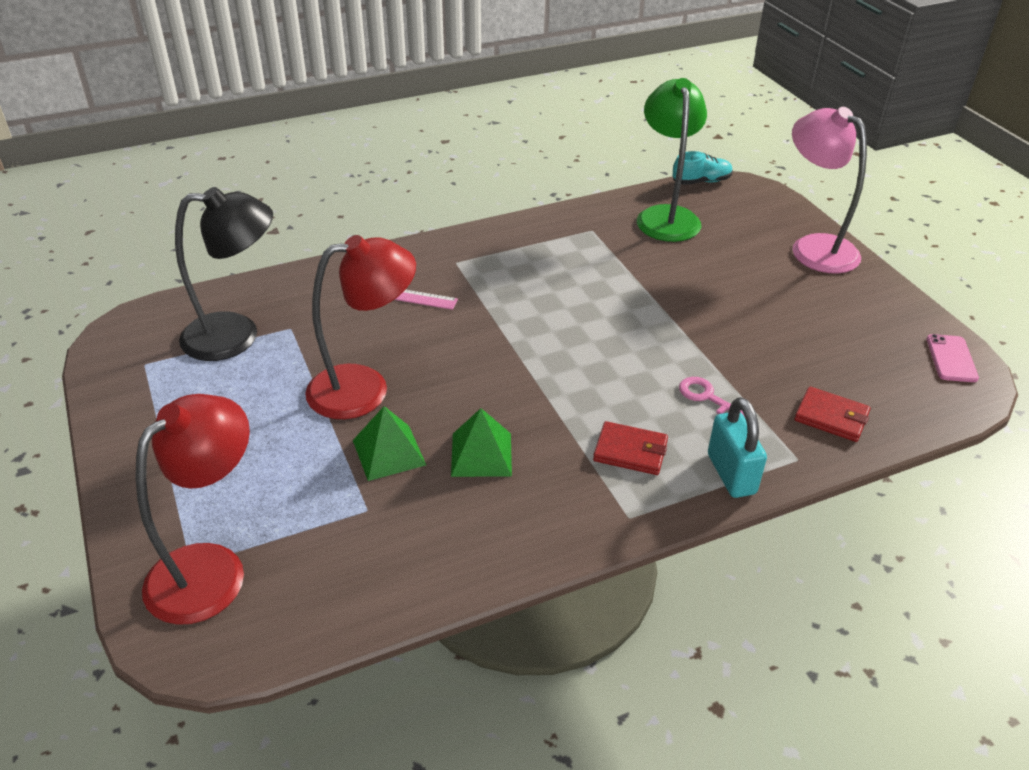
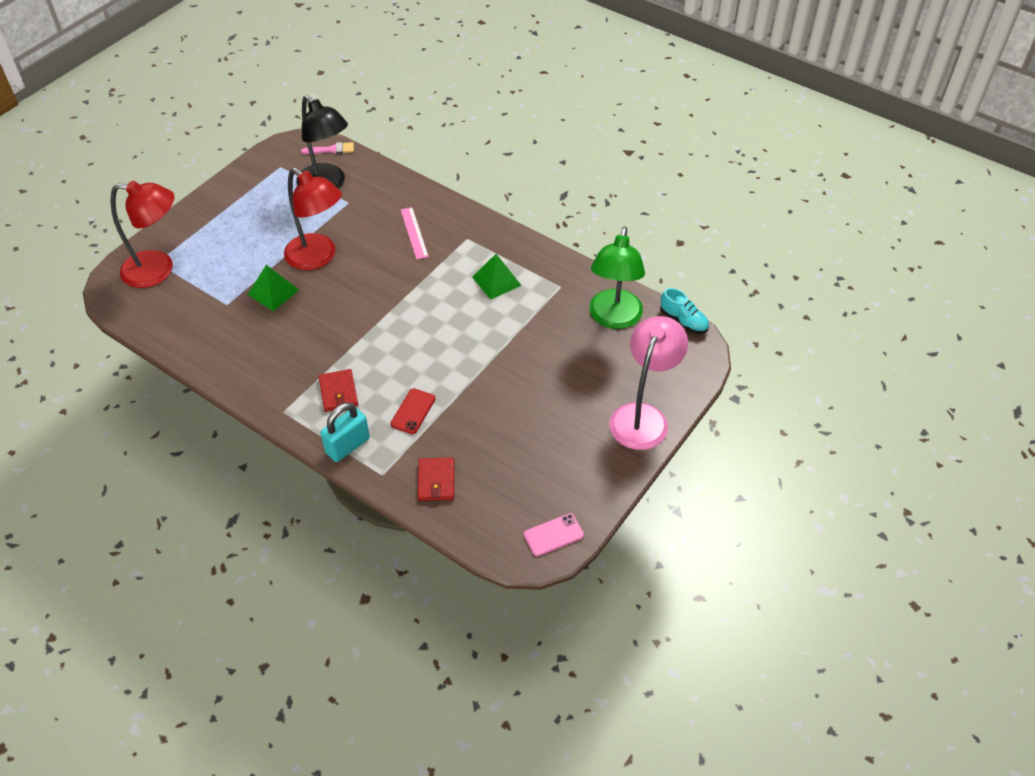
camera: 60 degrees right, 10 degrees up
(172, 309) = (331, 150): none -> pink brush
(481, 454) = (295, 329): green pyramid -> green pyramid (496, 281)
(666, 216) = (614, 318): green lamp -> green lamp turned 135 degrees clockwise
(707, 397) = (413, 411): pink key -> red phone

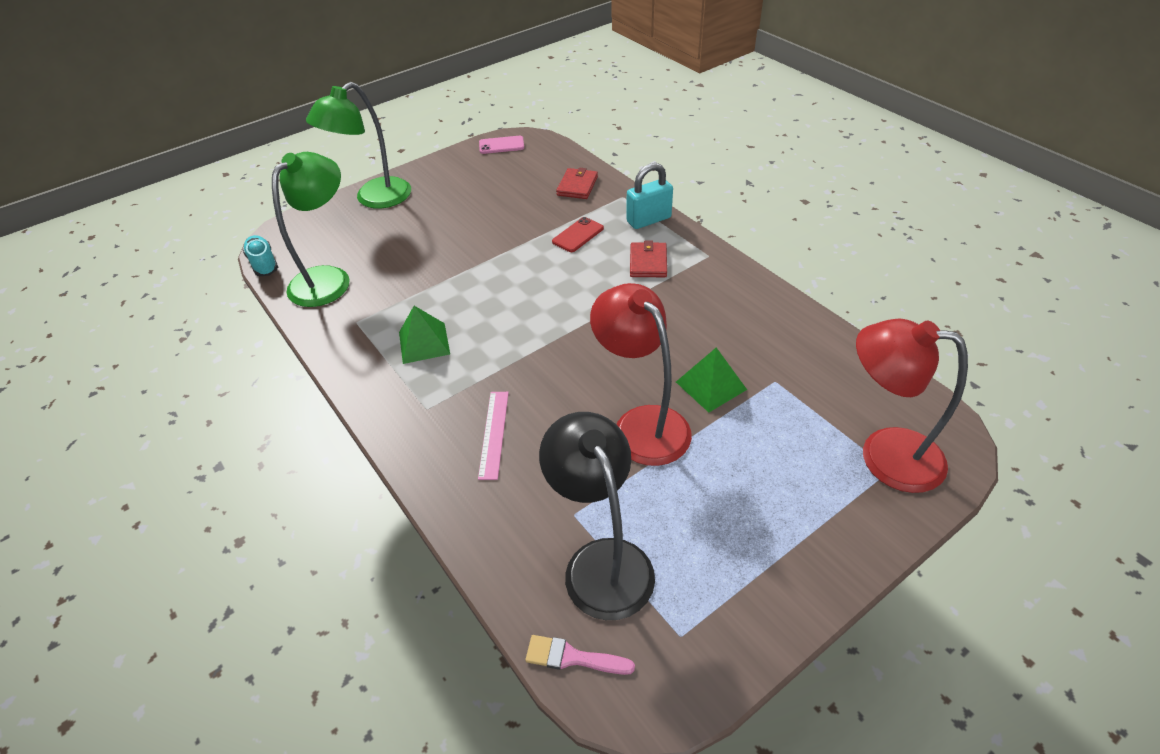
camera: 160 degrees left, 5 degrees down
(643, 416) = (374, 199): pink lamp -> green lamp

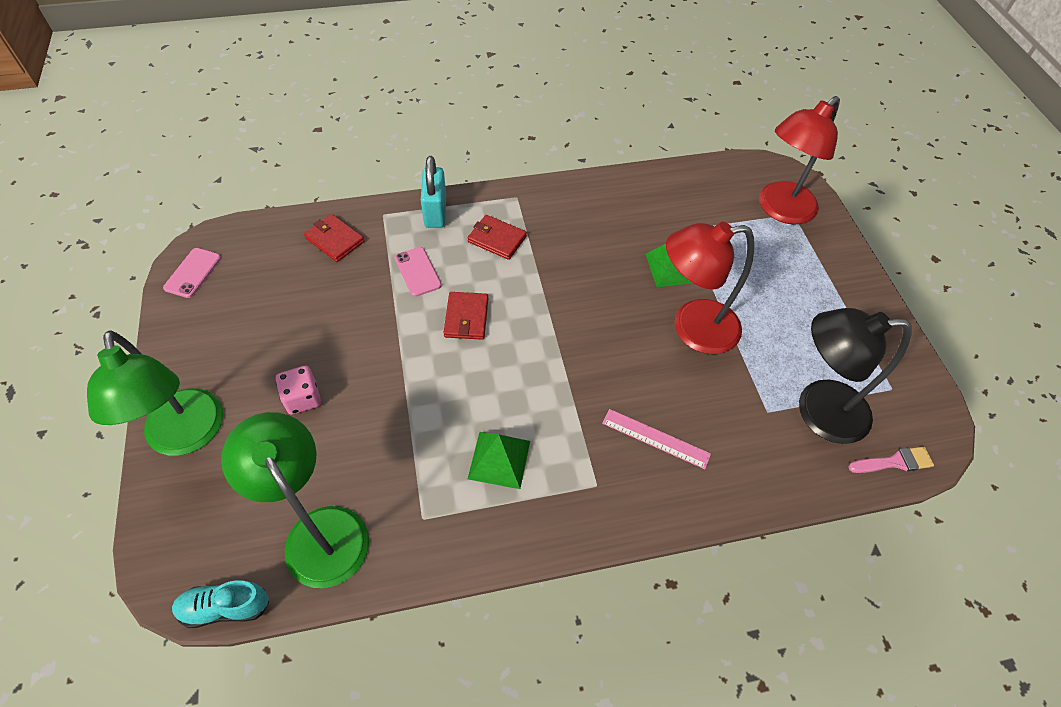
camera: 70 degrees left, 10 degrees up
(427, 230) = (303, 398): none -> pink dice
(550, 276) = (466, 318): none -> red wallet
(572, 657) = (894, 462): pink brush -> pink brush turned 135 degrees counterclockwise
(578, 235) = (417, 272): red phone -> pink phone

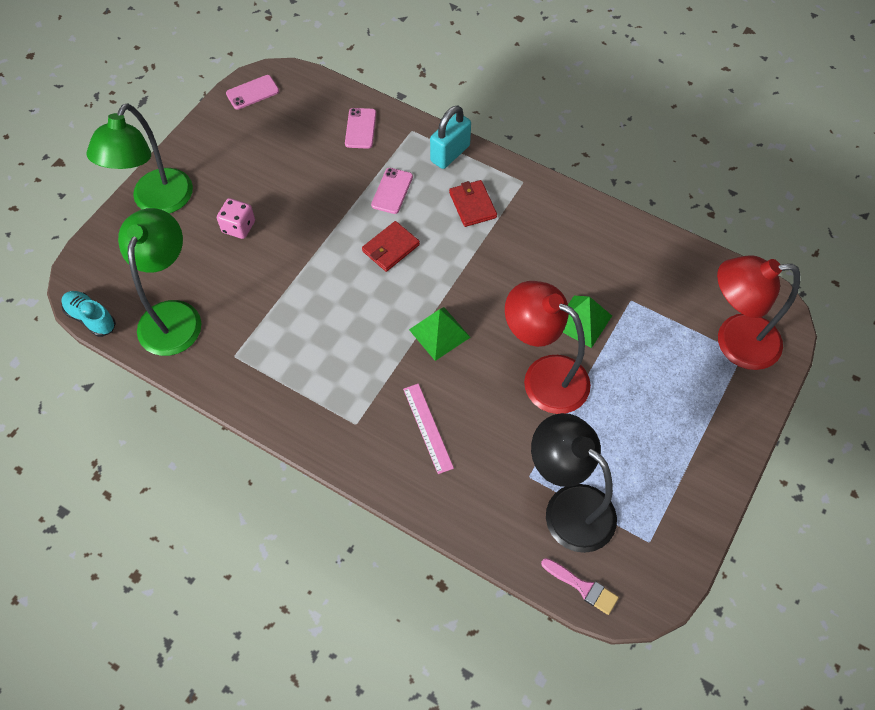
camera: 45 degrees right, 5 degrees up
(334, 240) = (360, 128): red wallet -> pink phone
(499, 459) = (314, 358): green pyramid -> green pyramid (439, 333)

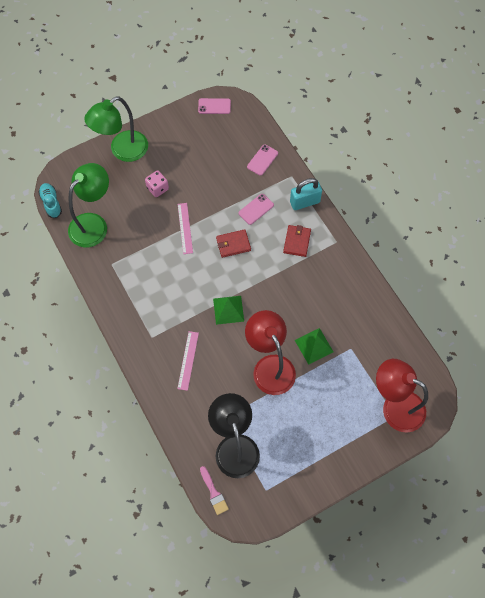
camera: 30 degrees right, 5 degrees up
(310, 259) = (185, 228): none -> pink ruler

